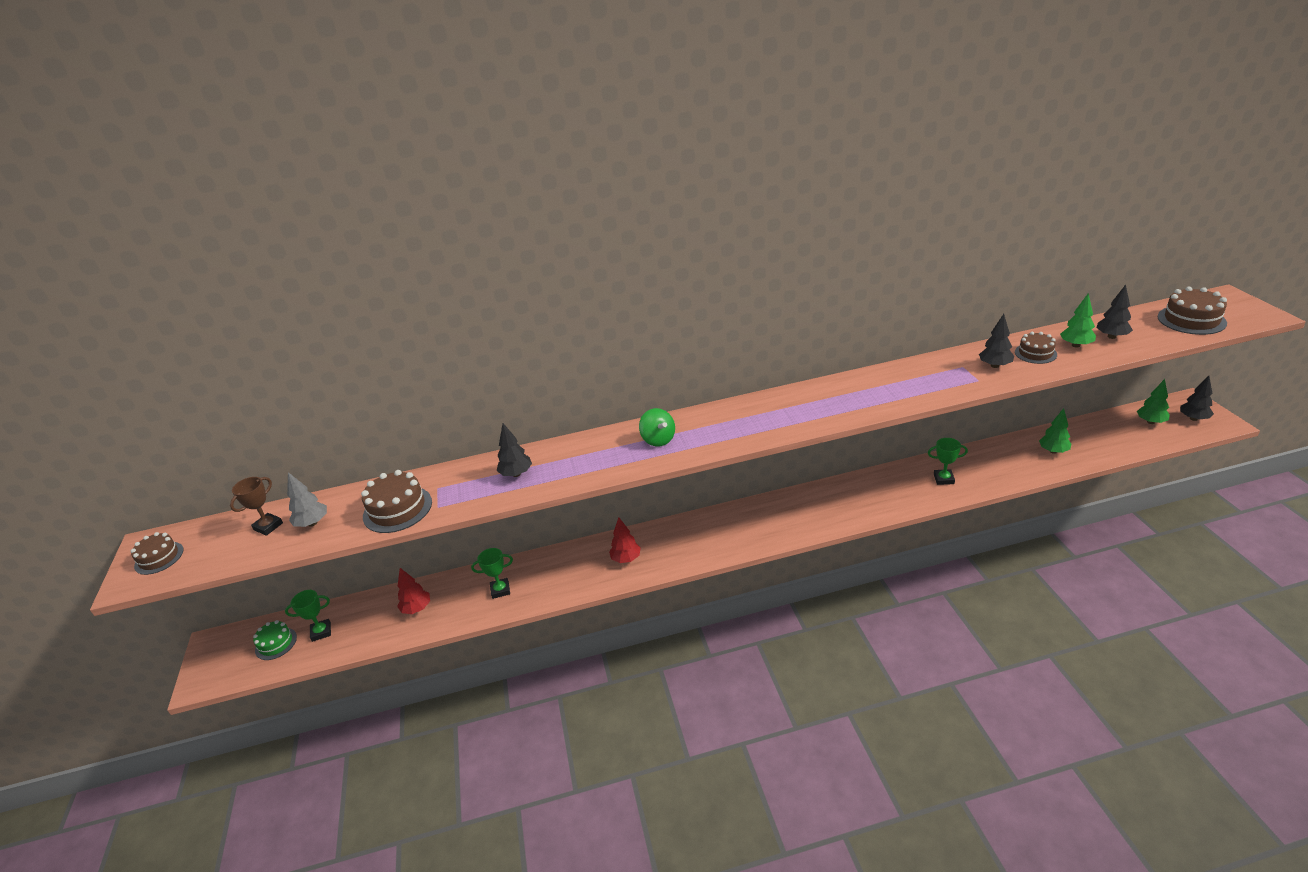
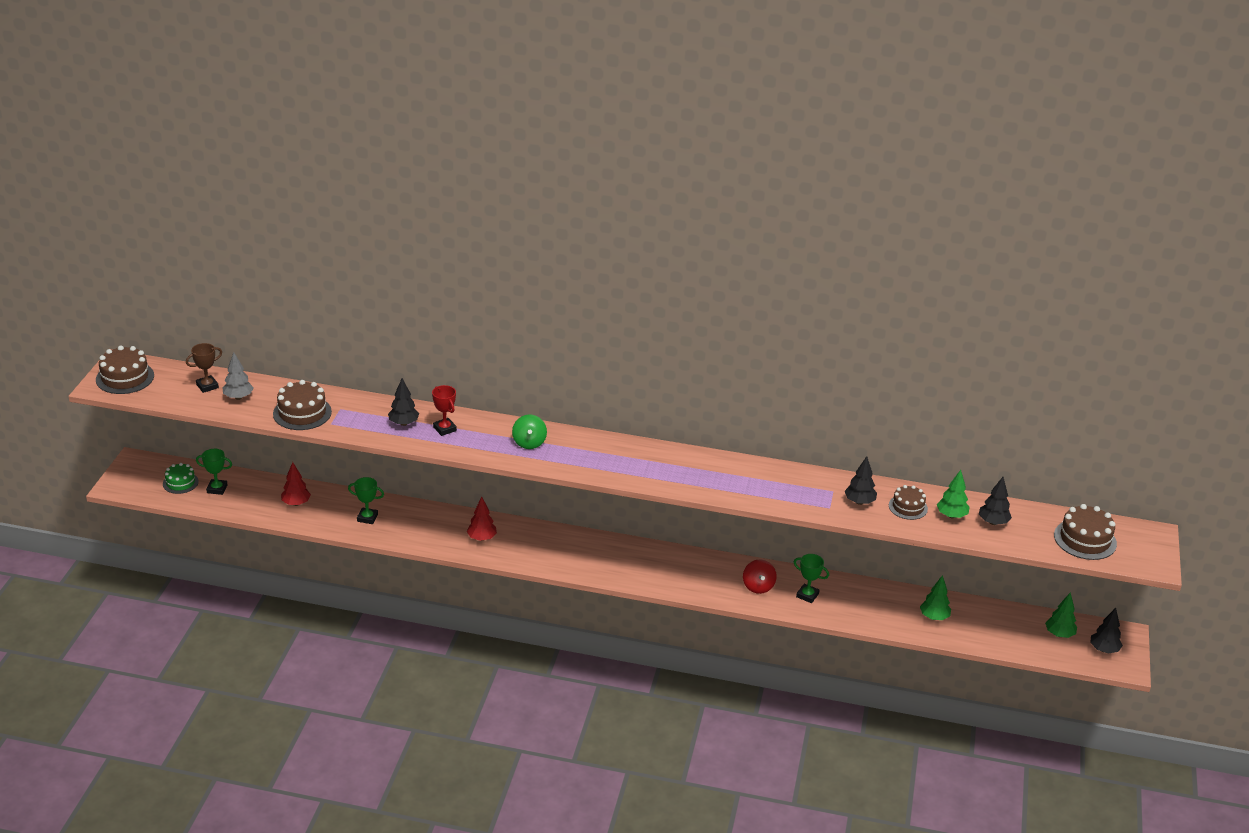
camera: 20 degrees right, 0 degrees up
(159, 558) = (125, 377): brown cake -> brown cake, size x1.56
(563, 462) = (444, 429): none -> red trophy
(899, 490) = (758, 587): none -> red spinning top

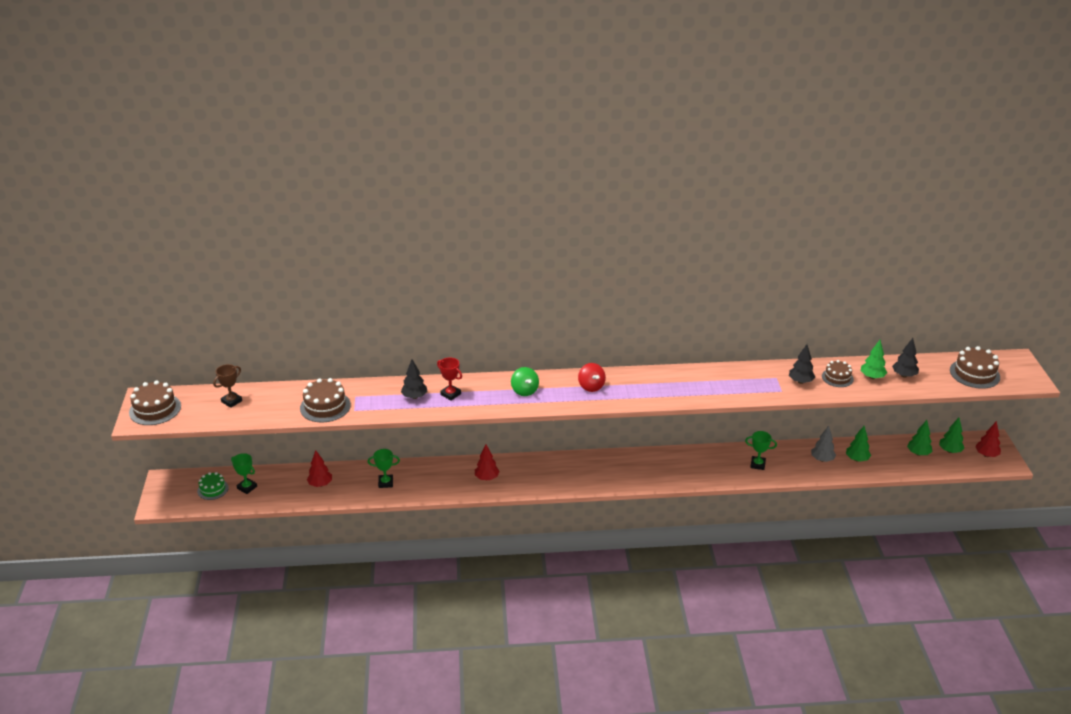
camera: 15 degrees left, 0 degrees up
(217, 489) = (247, 487): green trophy -> green trophy turned 45 degrees clockwise
(238, 397) = (263, 405): grey tree -> grey tree (822, 459)
(758, 587) = (718, 466): red spinning top -> red spinning top (591, 386)
(1016, 628) = (918, 453): none -> green tree
(1104, 650) = (986, 455): black tree -> red tree

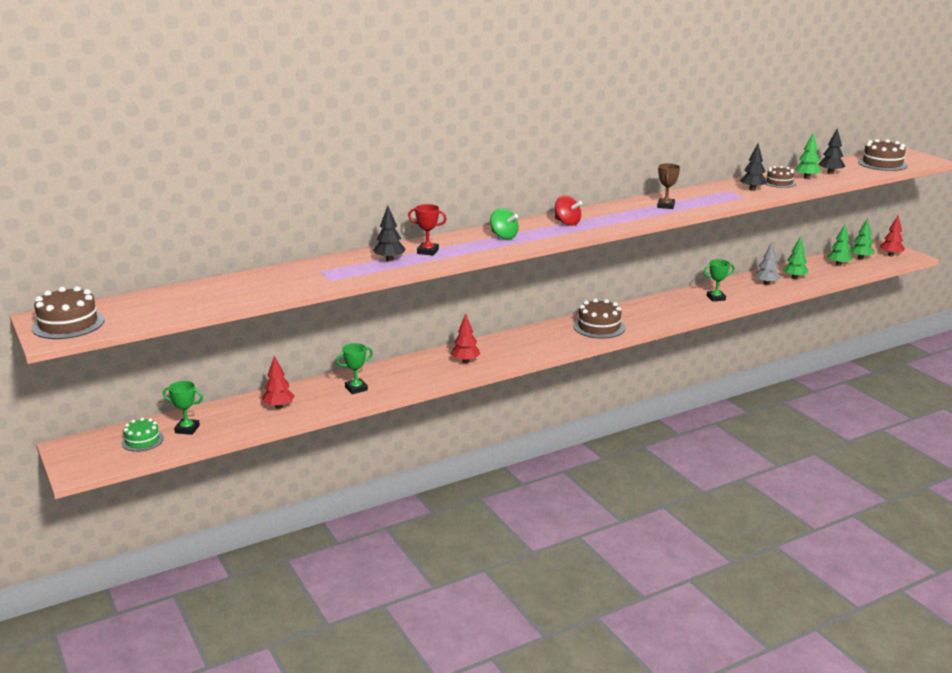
camera: 25 degrees left, 10 degrees down
(231, 401) = (168, 300): brown trophy -> brown trophy (666, 206)
(325, 406) = (292, 284): brown cake -> brown cake (599, 327)

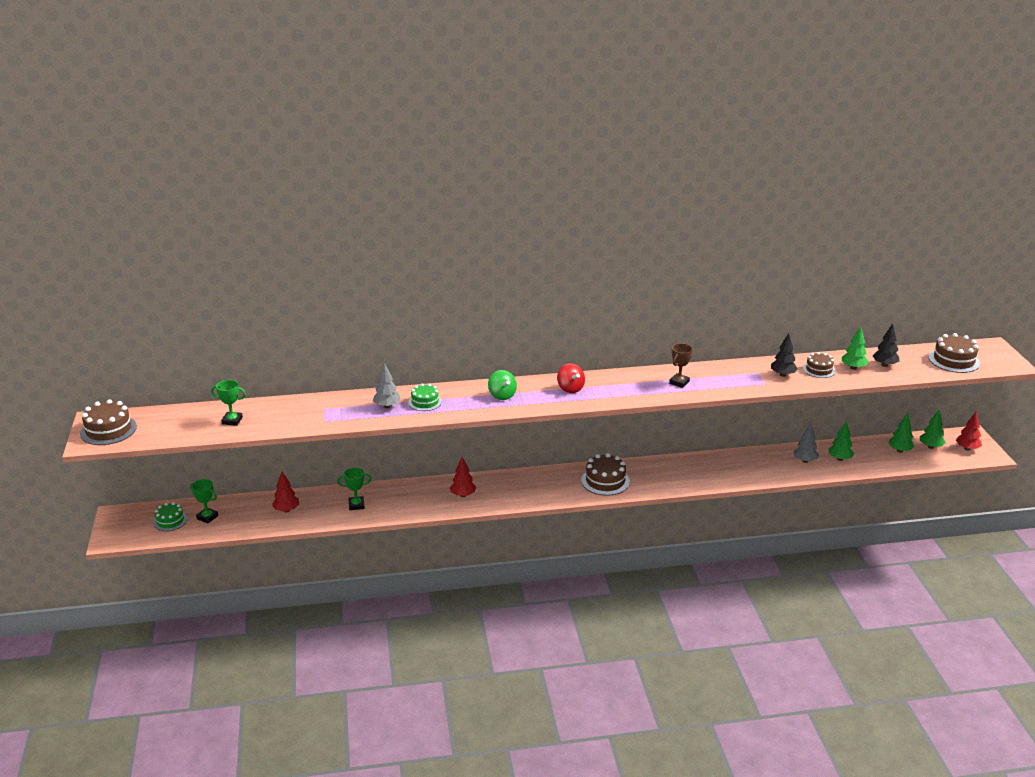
camera: 20 degrees right, 5 degrees up
(389, 260) = (387, 406): black tree -> grey tree
(427, 251) = (425, 402): red trophy -> green cake
(716, 298) = (741, 468): green trophy -> green trophy (232, 421)

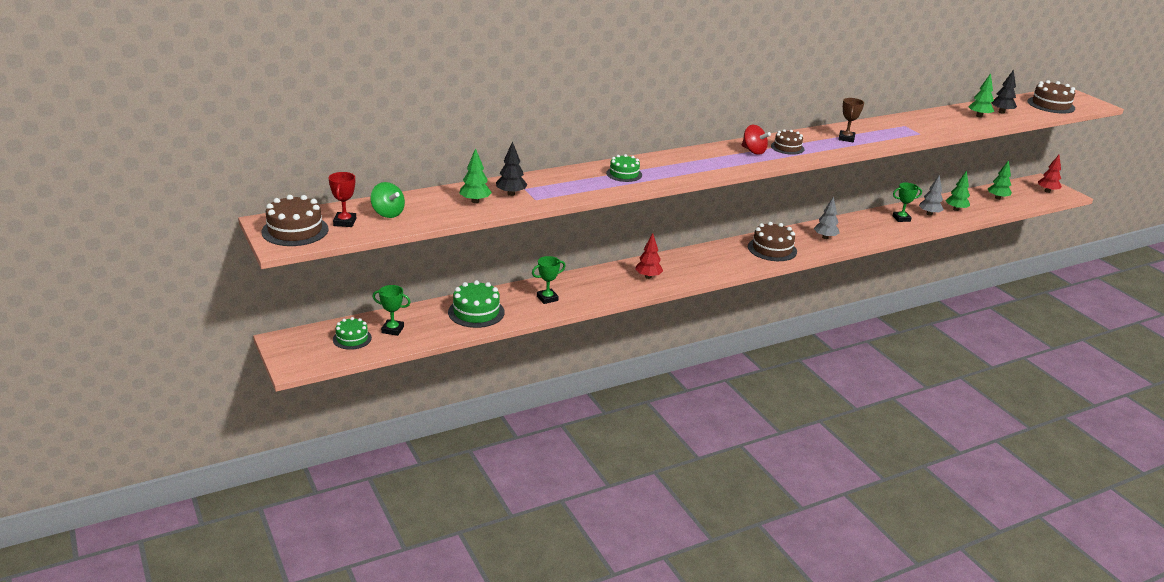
camera: 20 degrees left, 0 degrees up
(152, 426) = (345, 222): none -> red trophy
(232, 421) = (433, 208): green trophy -> green trophy (901, 218)
(286, 510) = (476, 312): red tree -> green cake
(387, 406) = (589, 181): grey tree -> grey tree (825, 237)
(502, 395) = (694, 162): green spinning top -> green spinning top (388, 213)
(782, 375) = (927, 126): black tree -> black tree (511, 194)
(819, 370) = (953, 119): brown cake -> brown cake (787, 147)
(930, 447) = (1018, 193): green tree -> green tree (475, 201)

